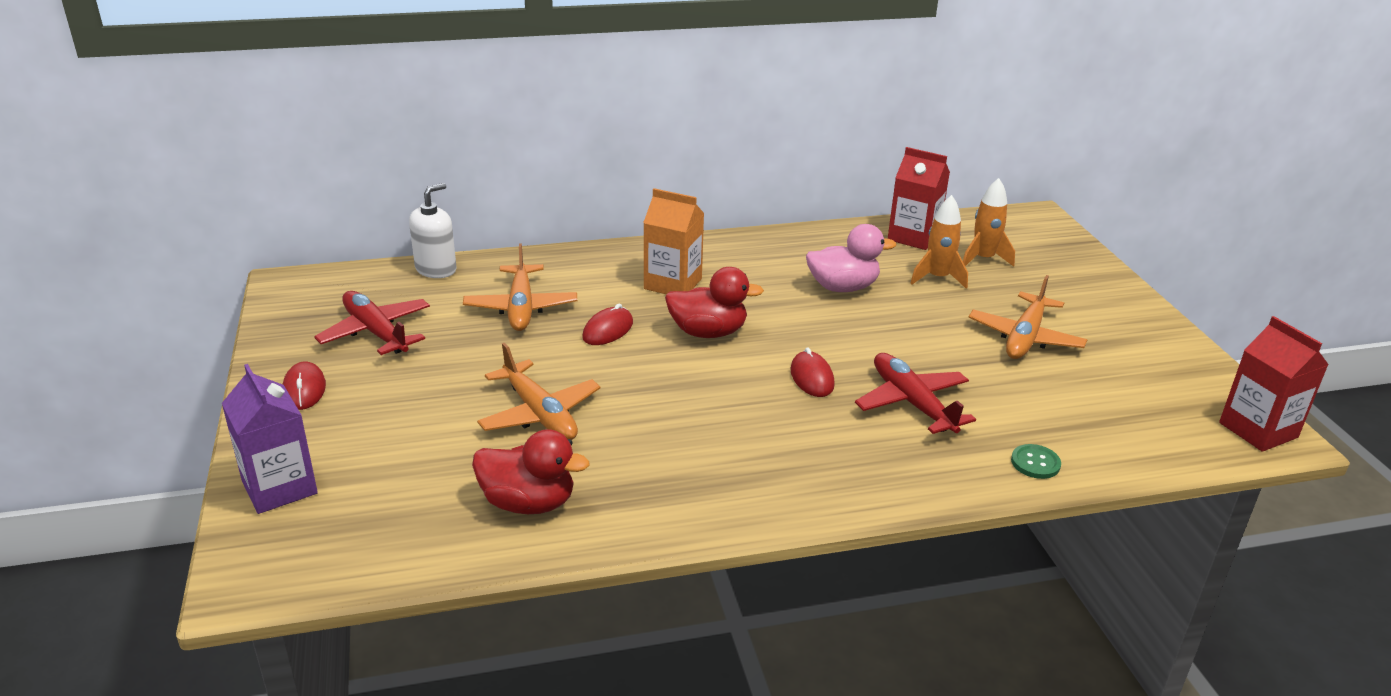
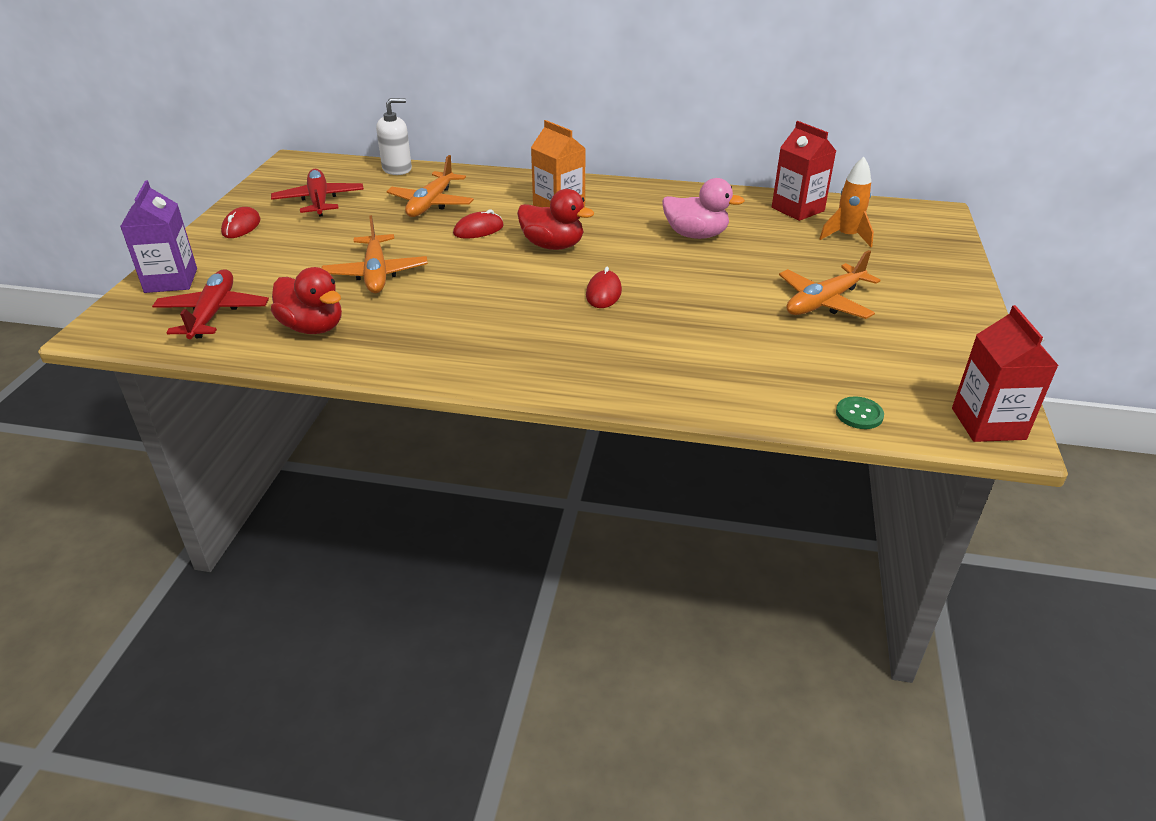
camera: 25 degrees right, 5 degrees up
(912, 403) = (670, 329): red plane -> red plane (213, 314)
(937, 278) = (788, 243): orange rocket -> none
(1035, 463) = (734, 396): green button -> green button (859, 414)

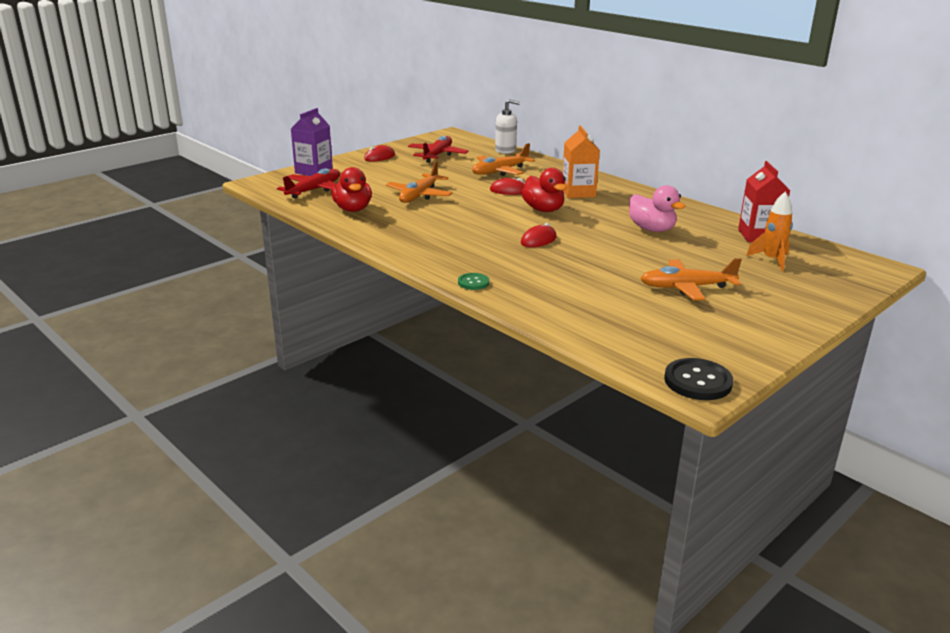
camera: 35 degrees right, 10 degrees down
(859, 414) = (609, 345): green button -> green button (473, 282)
(988, 424) = (697, 381): red carton -> black button

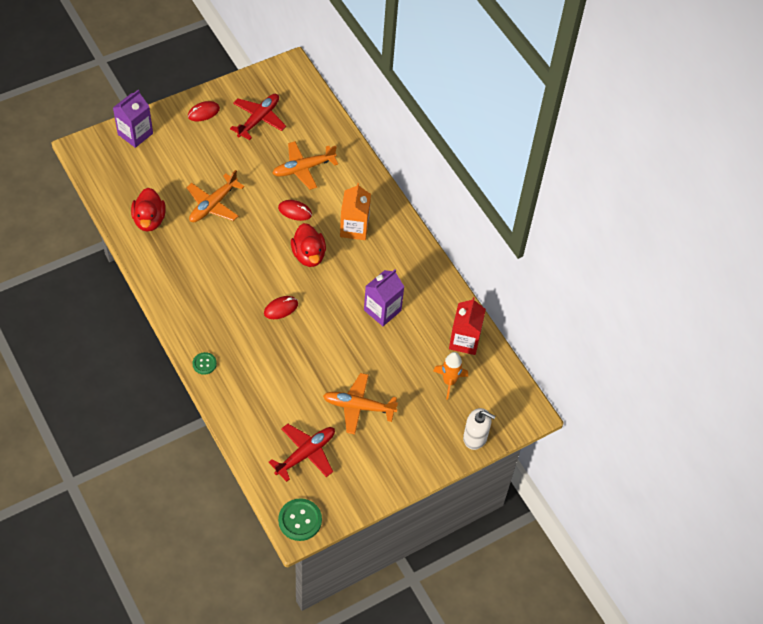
camera: 10 degrees right, 30 degrees up
(314, 190) = (126, 175): red plane -> red plane (305, 454)
(505, 150) = (328, 120): white soap dispenser -> white soap dispenser (475, 437)
(652, 229) = (382, 310): pink duck -> purple carton
(697, 381) = (300, 520): black button -> green button

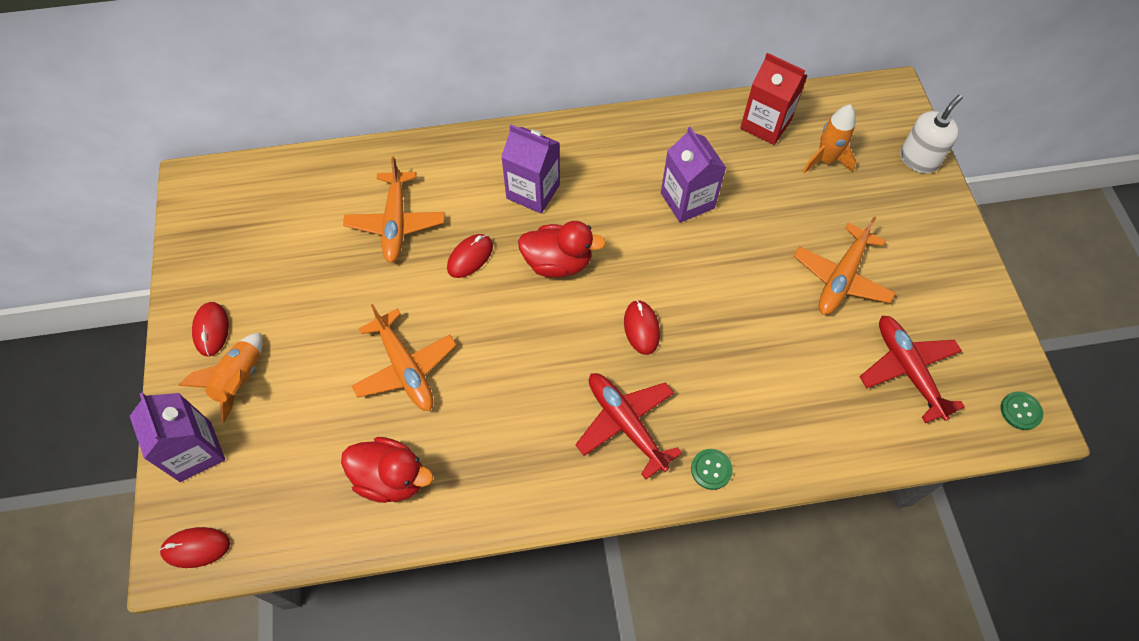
camera: 65 degrees left, 5 degrees up
(88, 154) = (196, 548): none -> red mouse
(180, 136) = (240, 380): none -> orange rocket
(259, 119) = (270, 255): red plane -> red plane (626, 424)
(300, 520) = (1020, 411): green button -> green button, size x0.59
(354, 228) = (533, 191): orange carton -> purple carton

